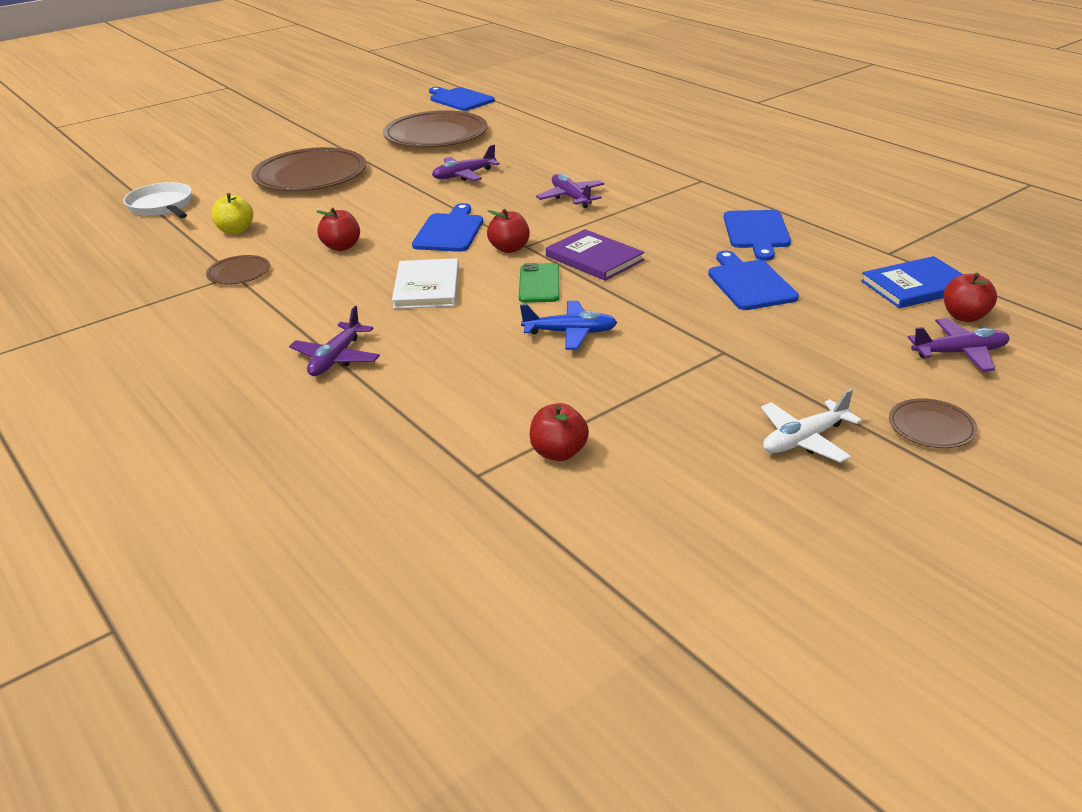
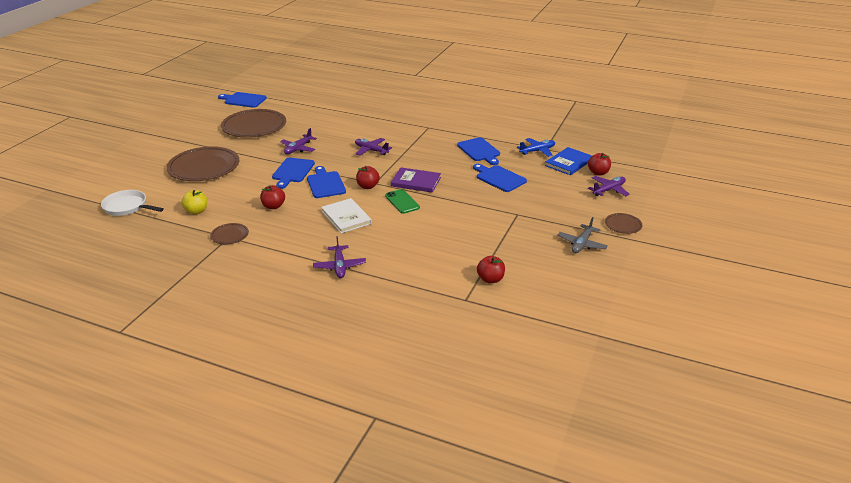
camera: 30 degrees left, 0 degrees up
(421, 205) = (292, 171): none -> blue cutting board
(570, 333) = (441, 223): blue plane -> blue plane (537, 151)
(804, 440) = (582, 244): white plane -> grey plane

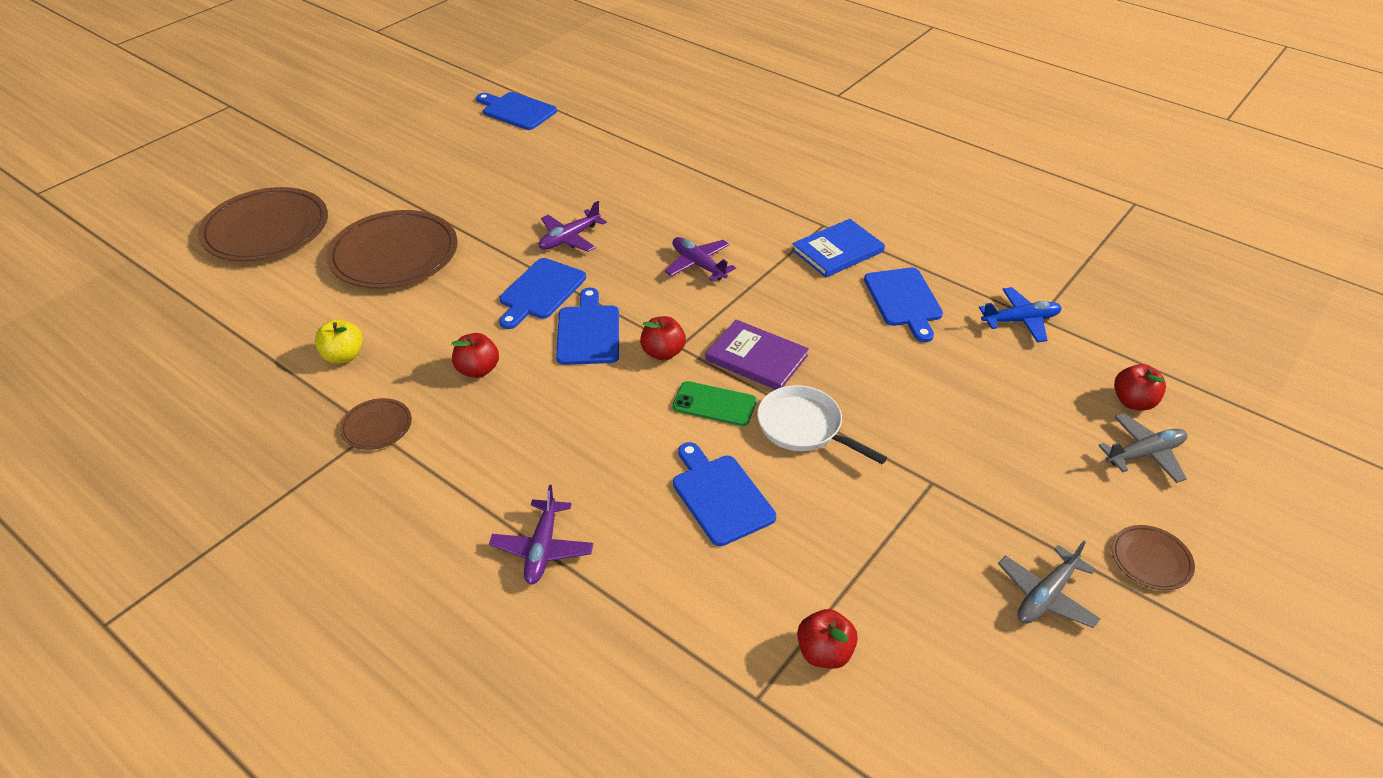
camera: 15 degrees right, 10 degrees up
(127, 207) = (236, 324): white pan -> white pan (804, 427)
(254, 126) = (512, 174): brown plate -> brown plate (266, 230)
(346, 217) = (597, 424): white book -> none
(402, 202) = (714, 404): green phone -> green phone turned 60 degrees counterclockwise
(499, 178) = (922, 378): blue cutting board -> blue cutting board (720, 496)
(568, 163) = (1077, 363): blue book -> blue book (837, 251)
(608, 190) = (1144, 454): purple plane -> grey plane

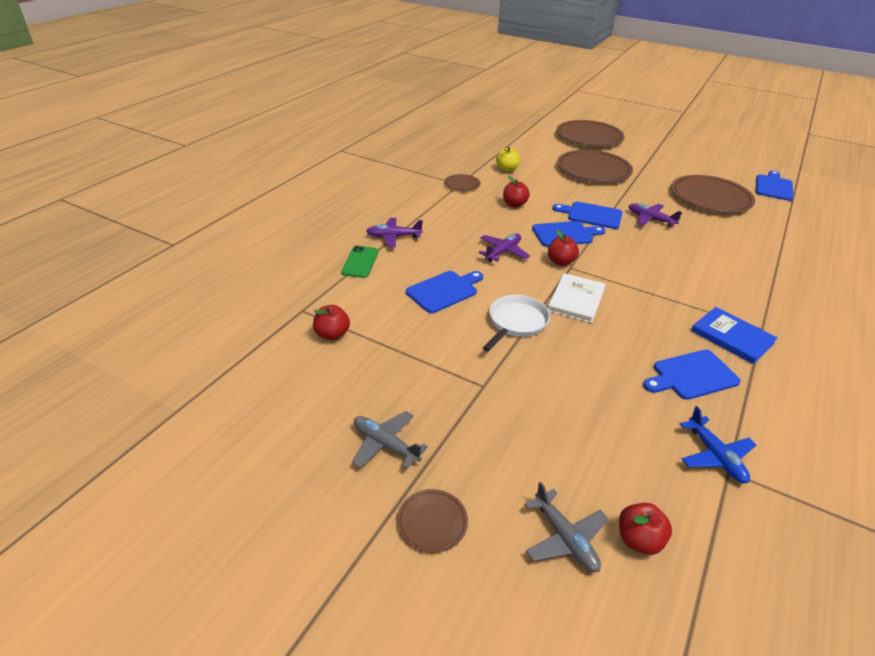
camera: 80 degrees right, 5 degrees down
(527, 169) = (710, 198): none -> brown plate
(698, 265) = (661, 270): purple plane -> purple plane (503, 252)
(714, 404) = (522, 284): green phone -> green phone (360, 262)
(756, 358) = (576, 300): purple book -> white book

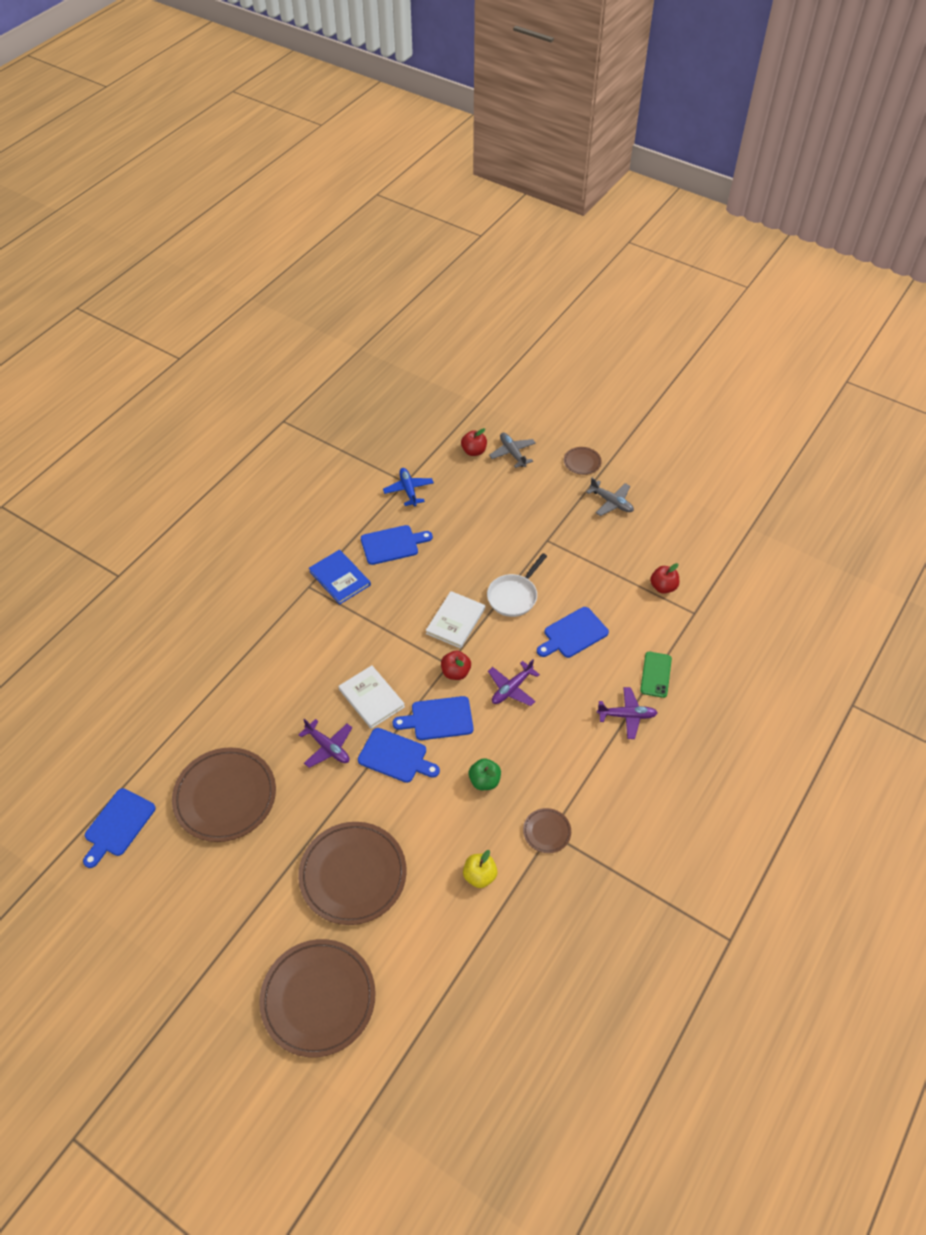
camera: 175 degrees left, 15 degrees up
(514, 204) = (484, 781): red apple -> green apple
(632, 245) = (371, 698): none -> white book

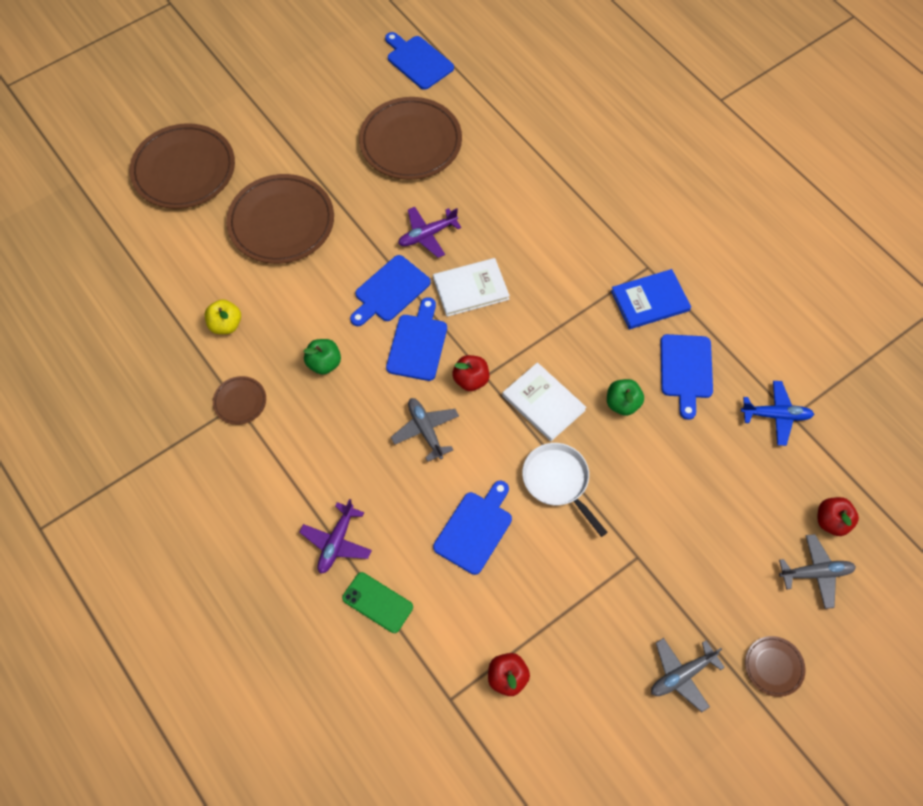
camera: 110 degrees right, 10 degrees up
(435, 574) = (622, 404): none -> green apple
(512, 688) = (425, 430): purple plane -> grey plane
(573, 634) = (475, 529): blue cutting board -> blue cutting board turned 45 degrees clockwise

